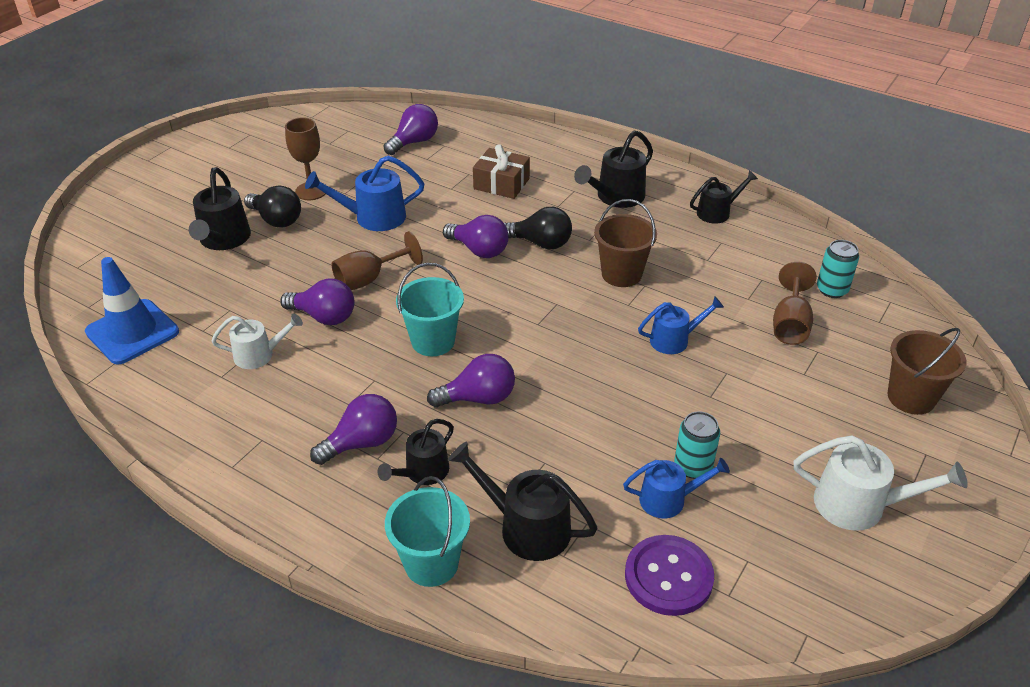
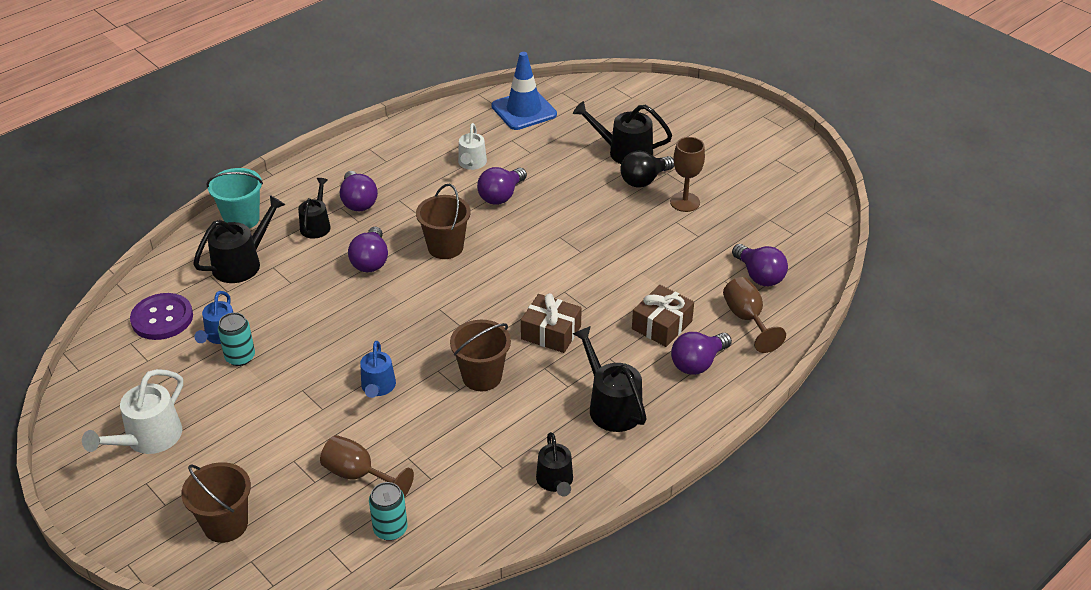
camera: 105 degrees right, 0 degrees up
(369, 279) = (539, 223): brown goblet -> brown goblet (747, 319)
(373, 217) = (629, 234): blue watering can -> none
(423, 472) = (316, 225): black watering can -> black watering can turned 45 degrees clockwise
(433, 341) = (445, 247): turquoise bucket -> brown bucket
(479, 250) = (555, 291): purple light bulb -> purple light bulb (698, 363)
(540, 243) = (551, 333): black light bulb -> brown gift

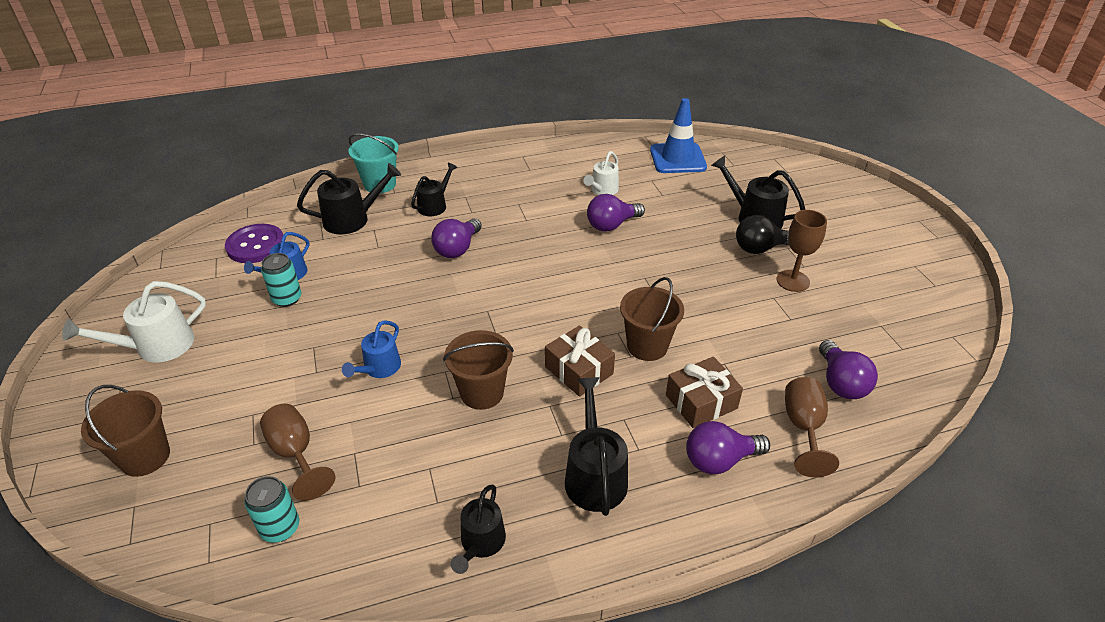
camera: 25 degrees right, 0 degrees up
(358, 202) = (483, 196): purple light bulb -> none
(445, 247) = (531, 256): brown bucket -> brown bucket (647, 346)

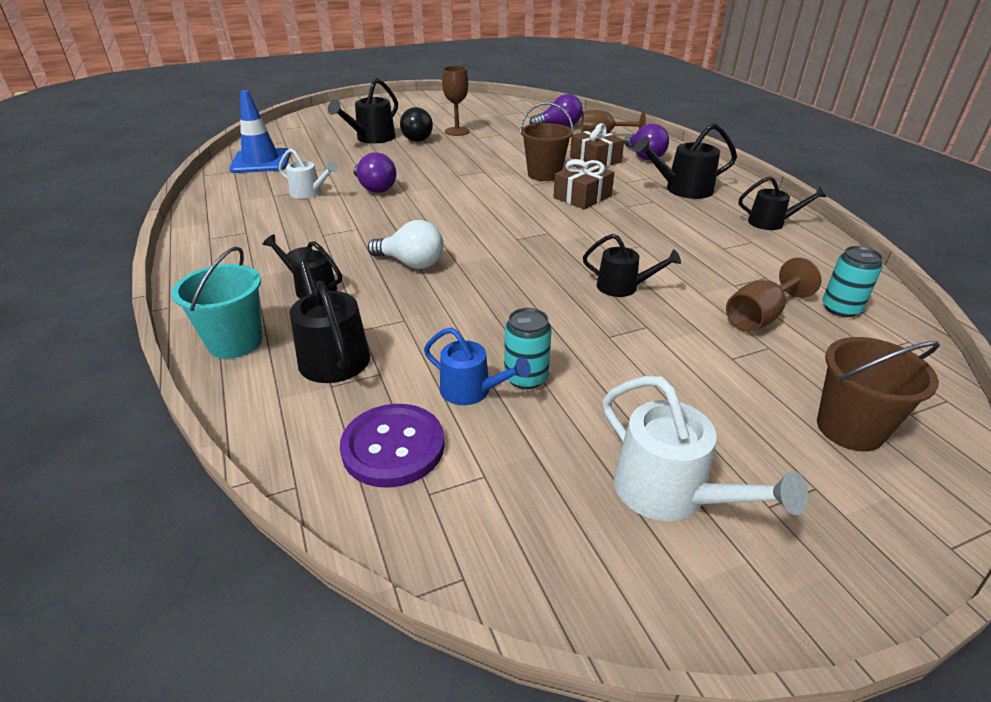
camera: 95 degrees left, 5 degrees down
(379, 368) = (623, 287): blue watering can -> black watering can
(457, 249) = (411, 263): purple light bulb -> white light bulb
(482, 393) = (628, 233): brown bucket -> none

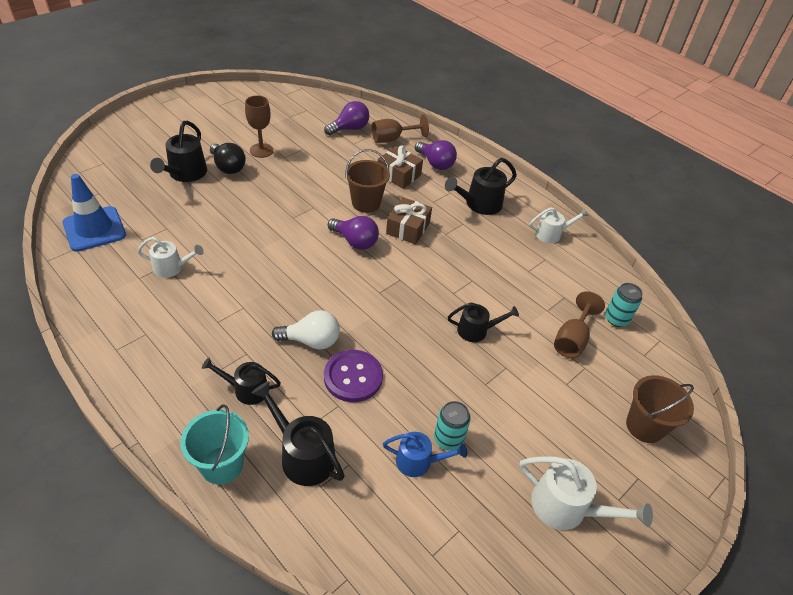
camera: 25 degrees left, 10 degrees up
(375, 188) = (229, 249): purple light bulb -> purple light bulb (355, 241)
(393, 447) = (392, 526): purple button -> purple button (353, 377)
(771, 222) = (551, 234): black watering can -> white watering can

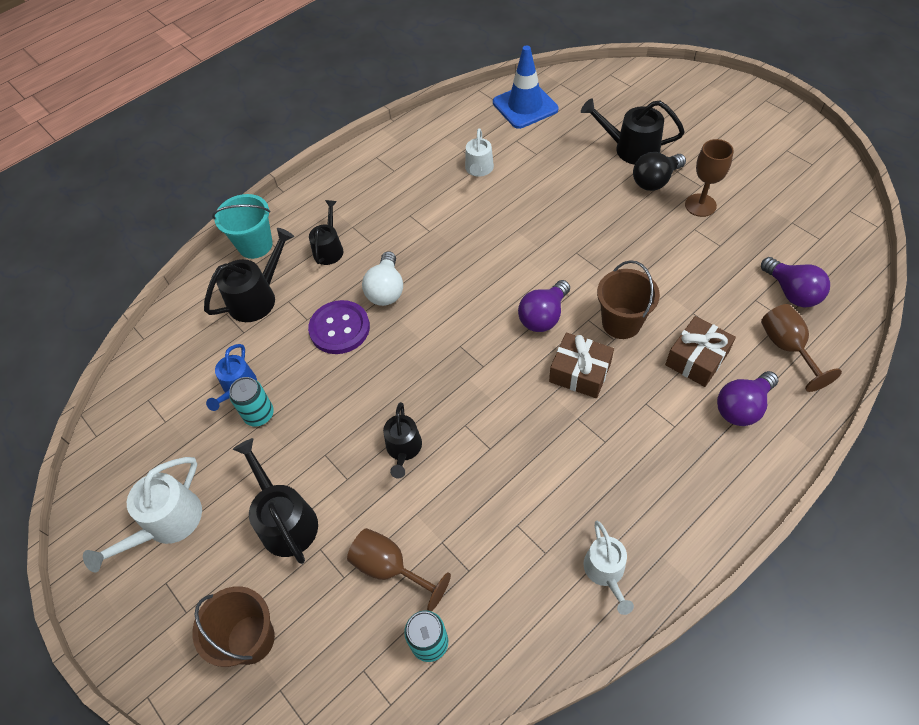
camera: 100 degrees right, 10 degrees up
(479, 204) = (655, 467): black watering can -> black watering can (285, 520)

